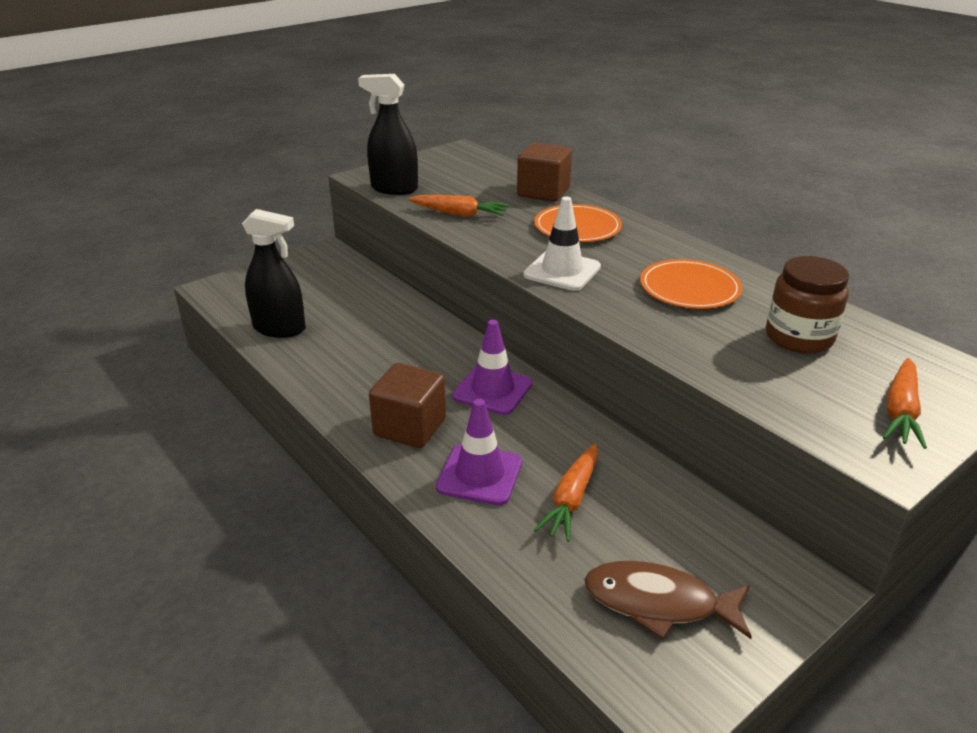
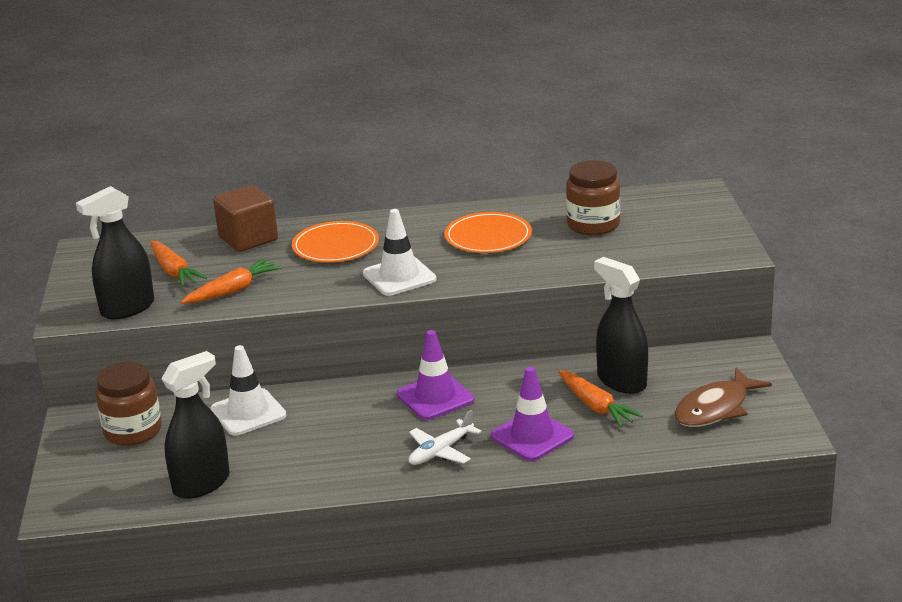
camera: 55 degrees left, 5 degrees down
(328, 275) = (133, 431): none -> brown jar
(390, 310) = (248, 412): none -> white traffic cone
(410, 427) = (441, 451): brown cube -> white plane
(636, 500) = (621, 381): none -> black spray bottle
(900, 411) = (698, 228): orange carrot -> orange carrot (174, 271)

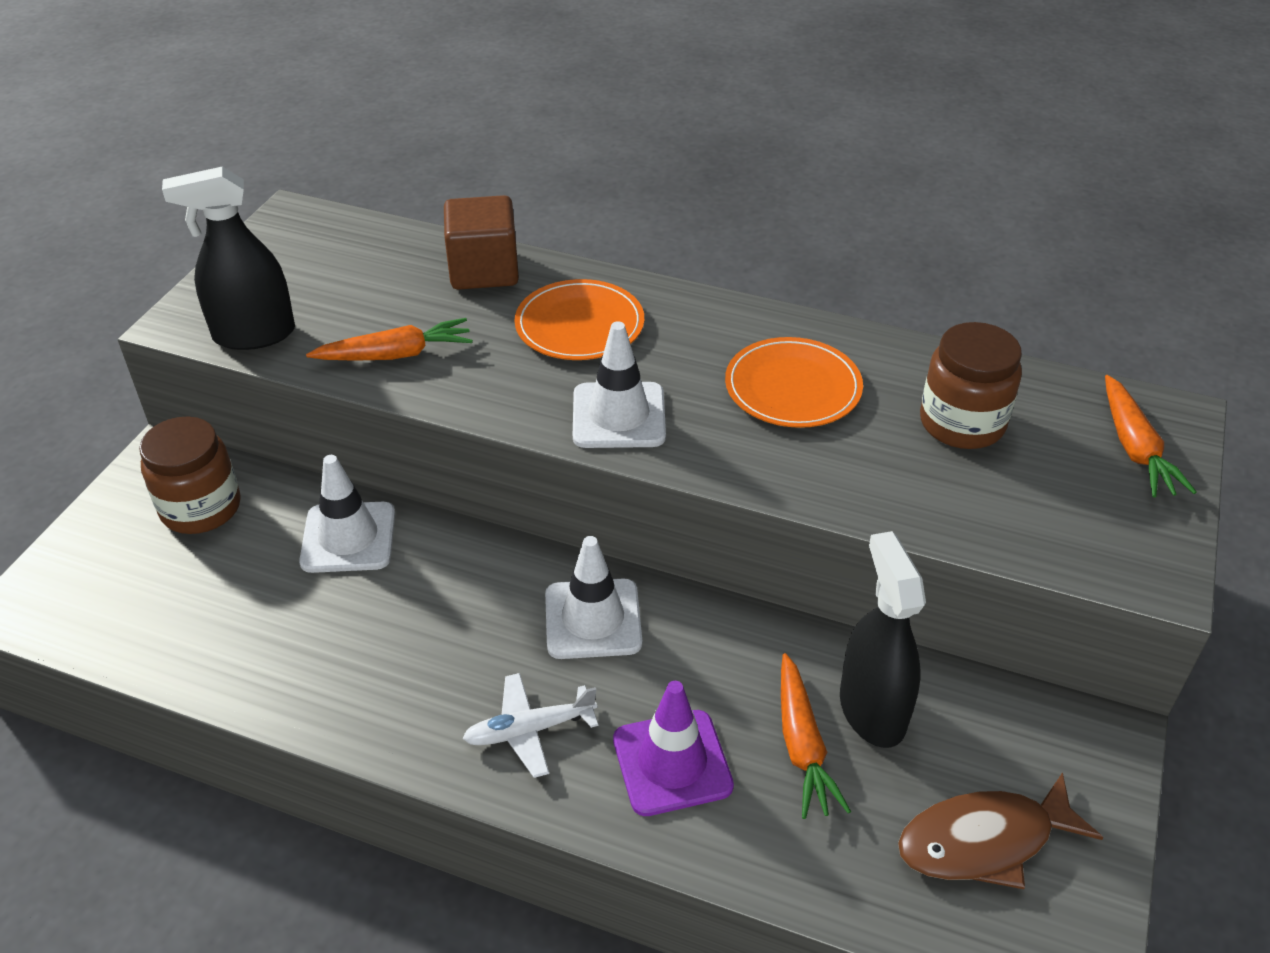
camera: 25 degrees right, 15 degrees up
(174, 271) = (356, 293): orange carrot -> orange carrot (1134, 448)
(202, 484) = (203, 640): black spray bottle -> none
(435, 397) = (593, 619): purple traffic cone -> white traffic cone

